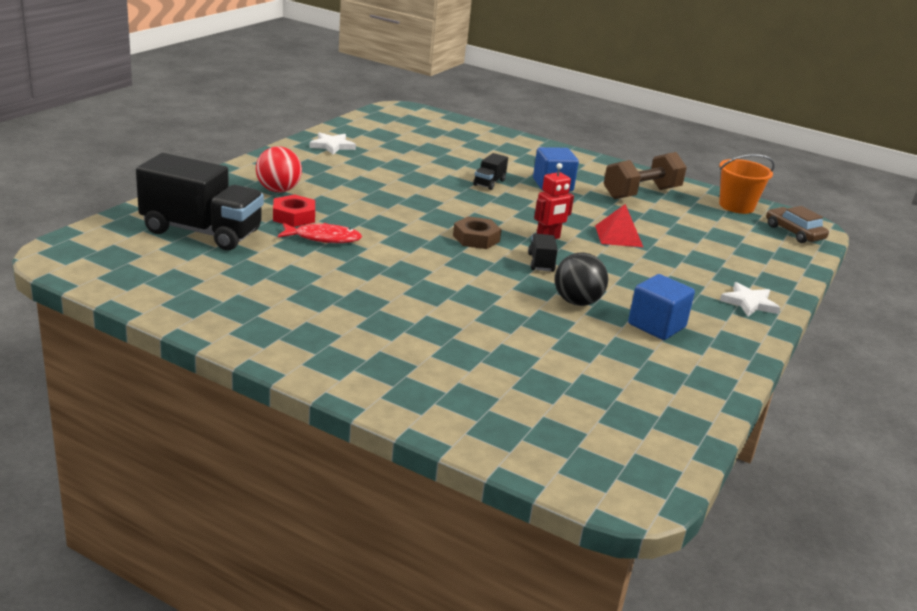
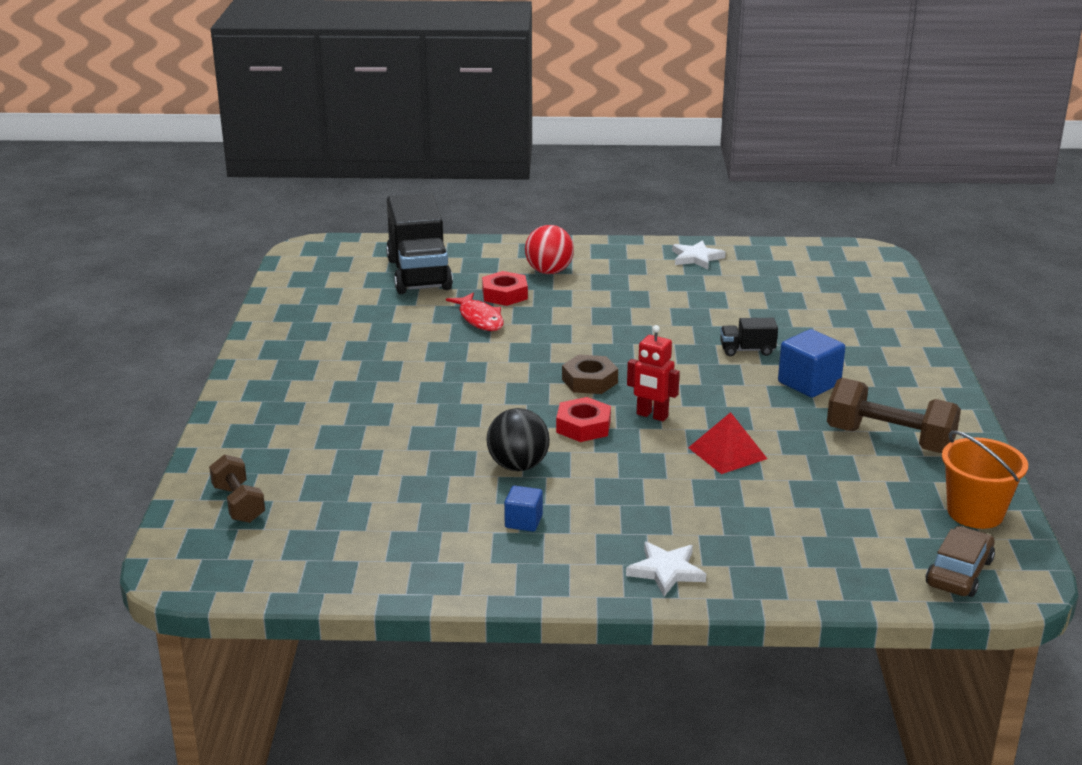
camera: 65 degrees right, 0 degrees up
(536, 434) = (238, 504): none -> brown dumbbell
(541, 263) = (583, 426): black truck -> red nut
(656, 326) = (523, 521): blue cube -> blue cube, size x0.59

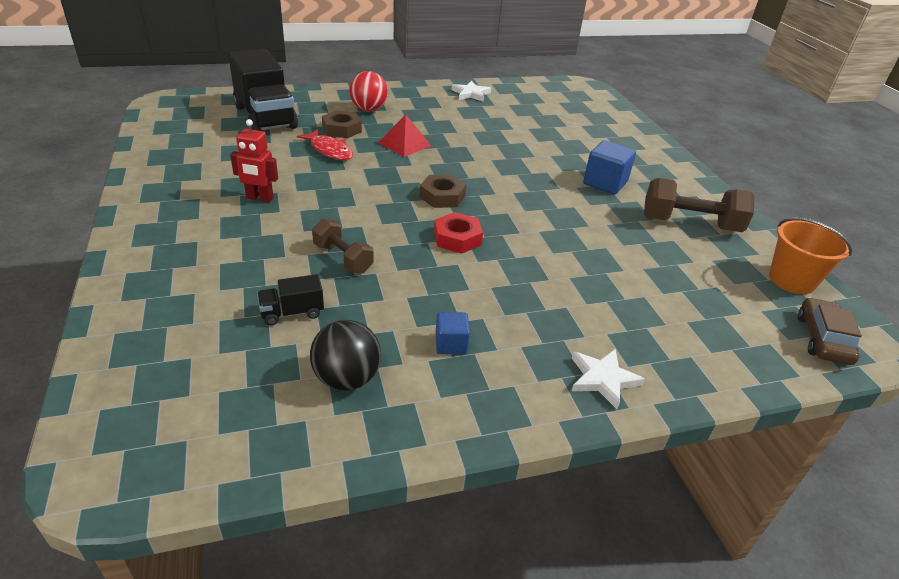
camera: 20 degrees left, 10 degrees up
(238, 504) = (154, 368): brown dumbbell -> brown dumbbell (343, 258)
(504, 294) = (342, 129): red nut -> brown nut
(518, 466) = (420, 284): black ball -> black ball (346, 378)
(652, 415) = (506, 222): red robot -> red robot (259, 198)
(727, 453) = (583, 249): red pyramid -> red pyramid (404, 144)
(747, 350) = (546, 160): black truck -> black truck (292, 313)

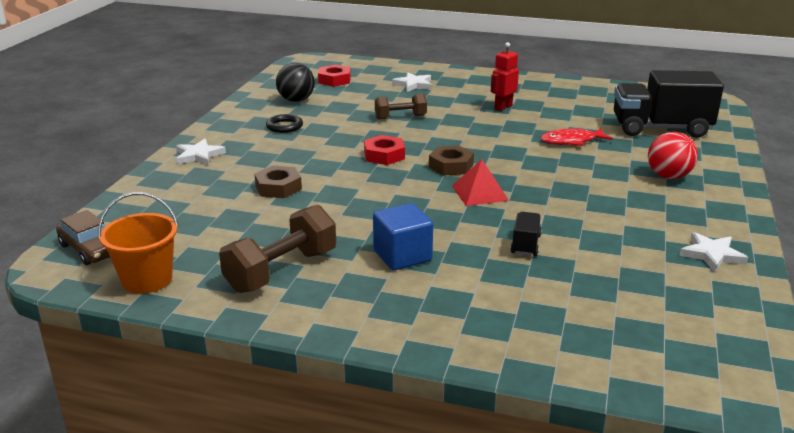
camera: 125 degrees right, 10 degrees down
(206, 283) = (413, 84): none -> white star
(223, 375) = (334, 80): none -> red nut
(292, 313) = (362, 98): black truck -> black truck (525, 244)
(342, 129) = (618, 154): brown nut -> brown nut (278, 187)
(404, 144) = (567, 175): red pyramid -> red pyramid (479, 193)
(451, 344) = (284, 126): blue cube -> black ring

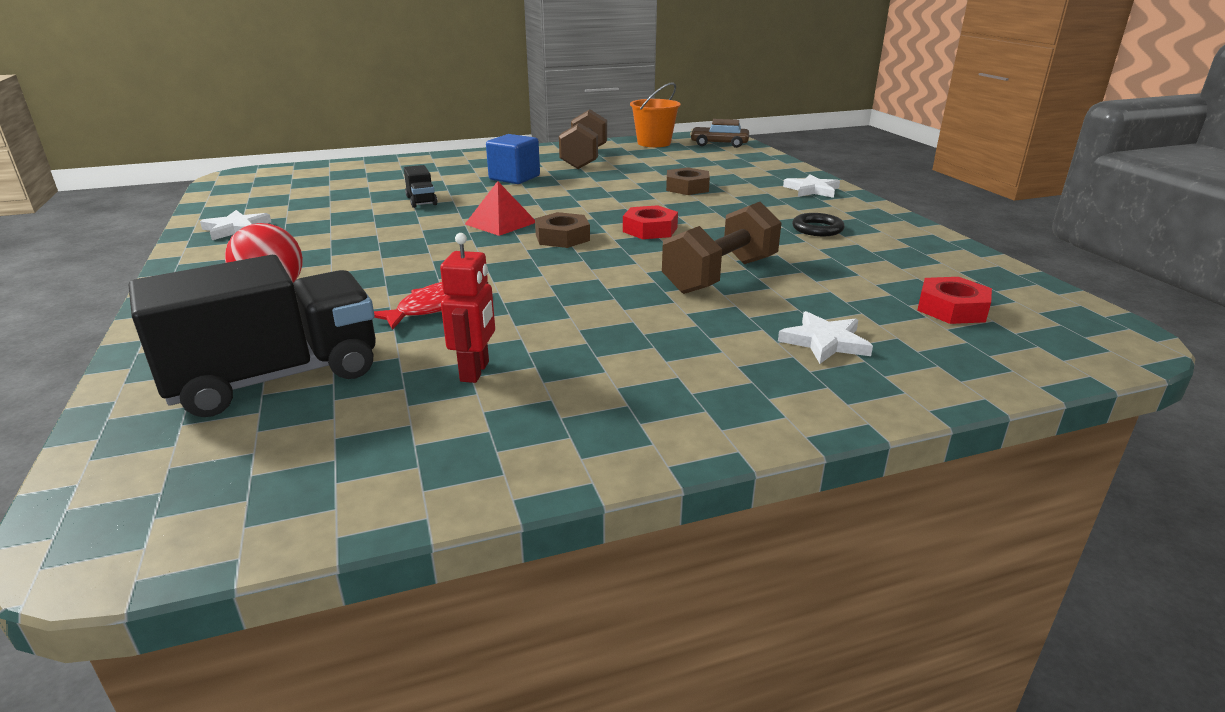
camera: 145 degrees right, 0 degrees up
(296, 100) = (898, 260): black ball -> none
(400, 117) = (720, 275): brown dumbbell -> brown dumbbell, size x1.61
(503, 107) = (602, 339): red robot -> red robot (475, 371)

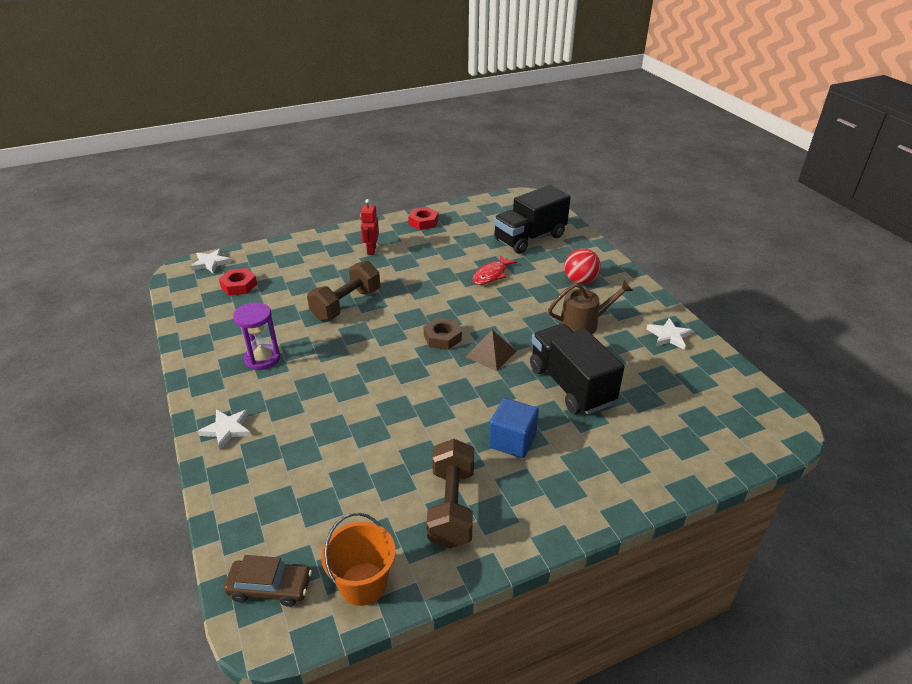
camera: 175 degrees right, 10 degrees up
(340, 243) = (583, 323): none -> brown watering can
(421, 201) = (570, 385): black truck -> black truck, size x2.29
(475, 371) = (456, 244): red robot -> red robot (371, 250)
(501, 223) = (491, 354): red pyramid -> brown pyramid
(650, 229) = (383, 351): red nut -> red nut (423, 222)
(687, 187) = (343, 427): brown nut -> none
(817, 229) = (262, 358): black ring -> purple hourglass
(825, 342) = (313, 263): white star -> white star (211, 263)

